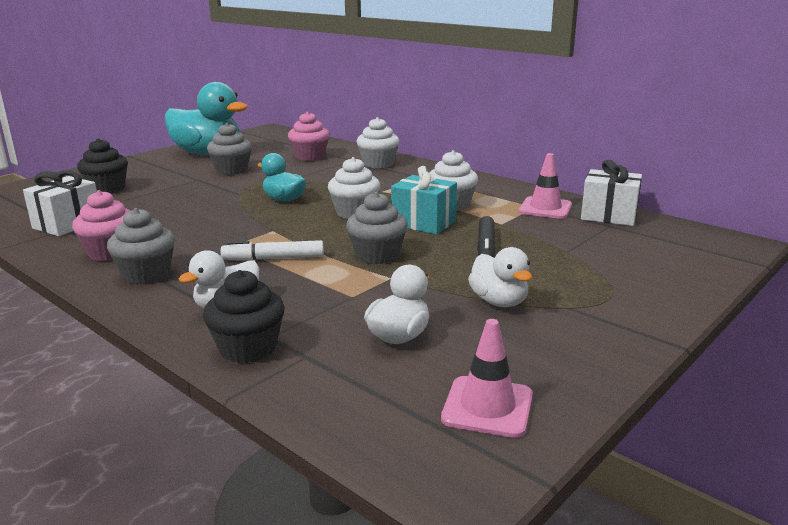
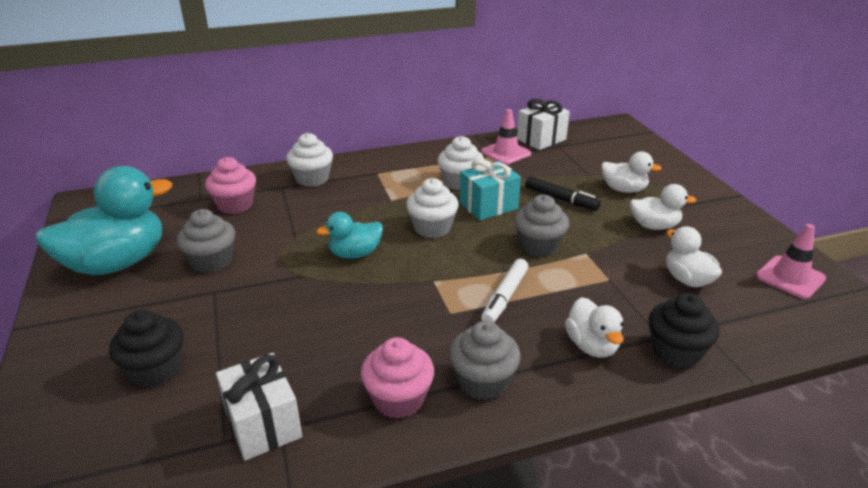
camera: 60 degrees left, 10 degrees up
(562, 273) = (624, 189): none -> white duck

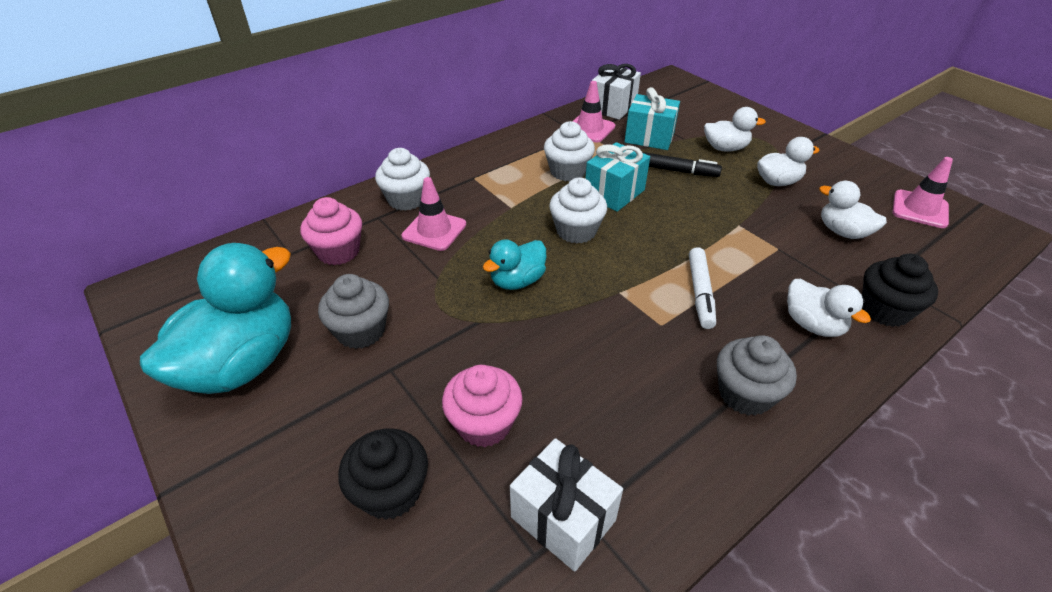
camera: 20 degrees left, 10 degrees up
(317, 205) = (434, 230): none -> pink traffic cone
(398, 399) = (680, 440): pink cupcake -> pink cupcake (484, 424)
(539, 246) = (692, 227): grey cupcake -> none
(556, 169) = (649, 138): none -> turquoise gift

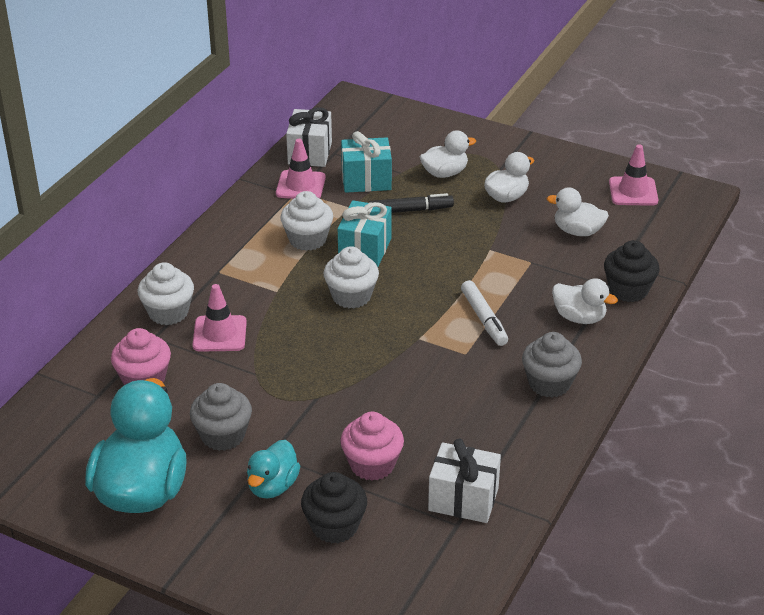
camera: 25 degrees left, 5 degrees down
(517, 281) = (327, 355): turquoise duck -> turquoise duck (272, 486)

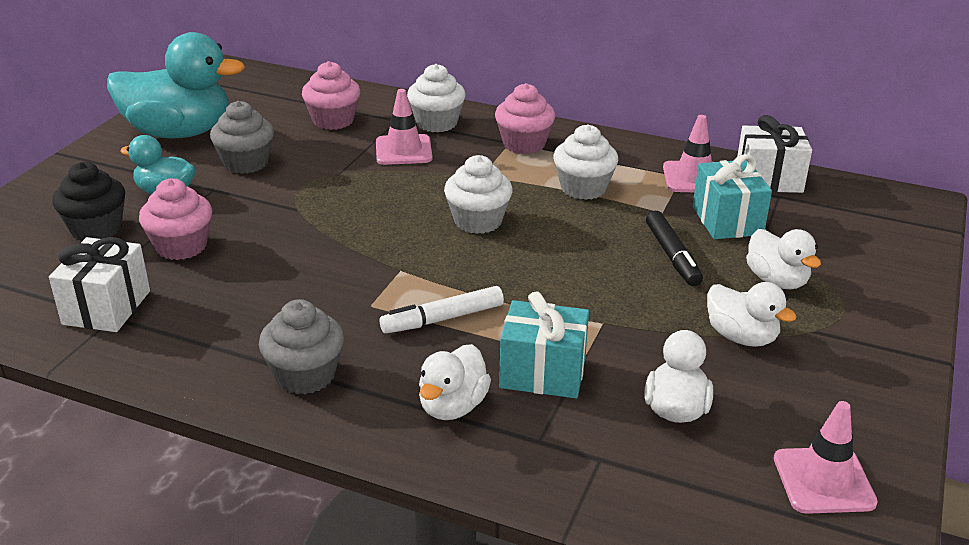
camera: 85 degrees right, 5 degrees down
(224, 264) = (524, 144): none -> pink cupcake
(365, 249) = (574, 226): turquoise gift -> turquoise gift (543, 373)
(628, 290) = (529, 462): black cupcake -> none

